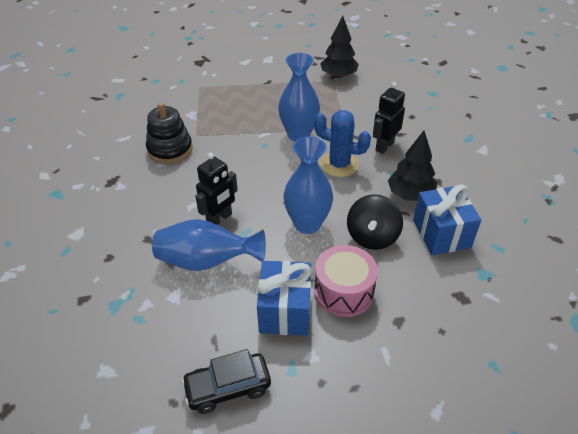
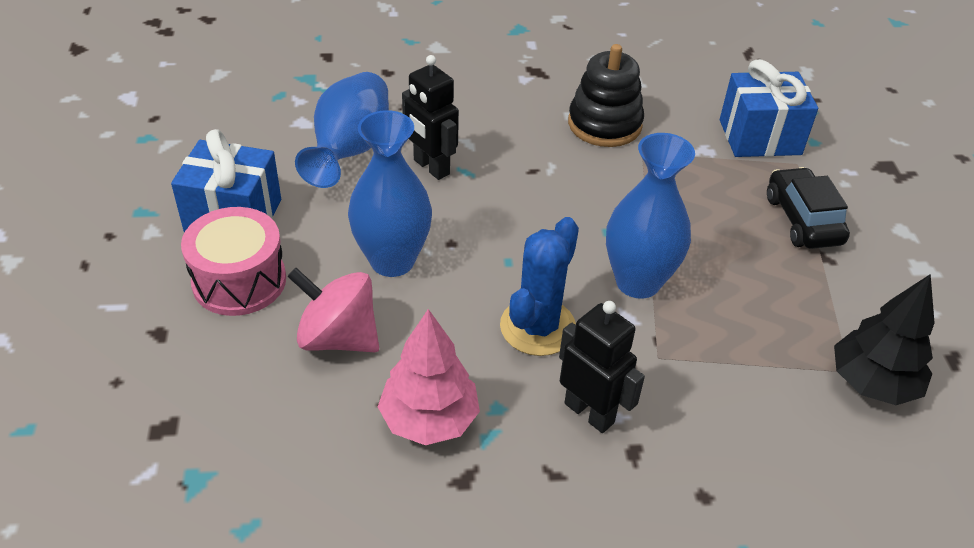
camera: 95 degrees right, 0 degrees up
(228, 388) = (148, 157): black car -> black car (802, 220)
(372, 237) = (338, 337): black spinning top -> pink spinning top
(410, 195) = (429, 420): black tree -> pink tree
(441, 234) = (313, 442): blue gift -> blue gift (760, 137)

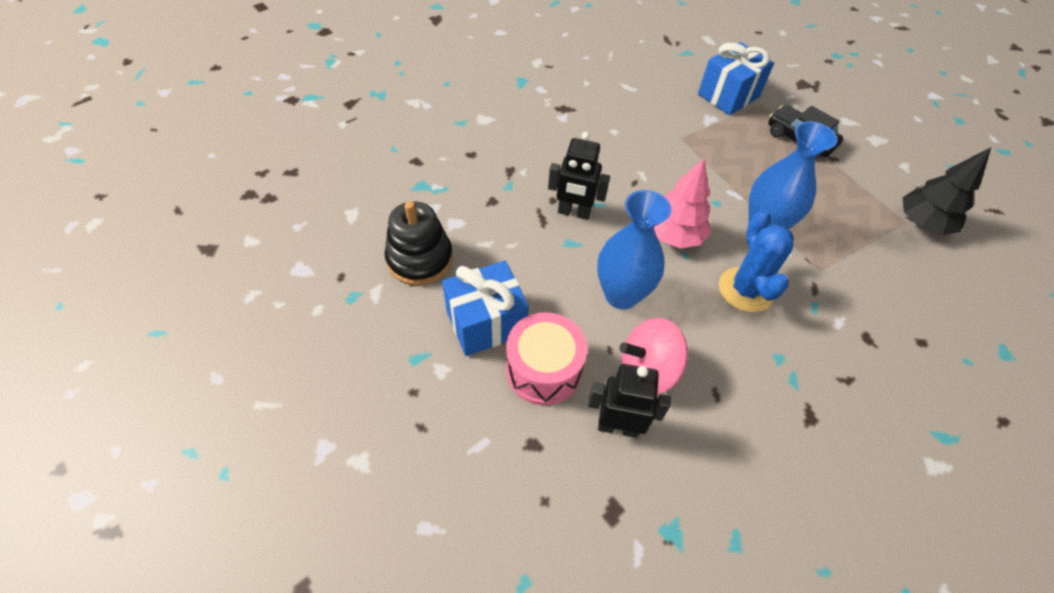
camera: 35 degrees left, 10 degrees up
(350, 151) = (510, 228): blue vase -> none
(429, 420) = (754, 391): pink tree -> pink tree (674, 236)
(589, 413) = (825, 328): black robot -> black robot (618, 426)
(604, 124) = (641, 128): black stacking toy -> black stacking toy (420, 259)

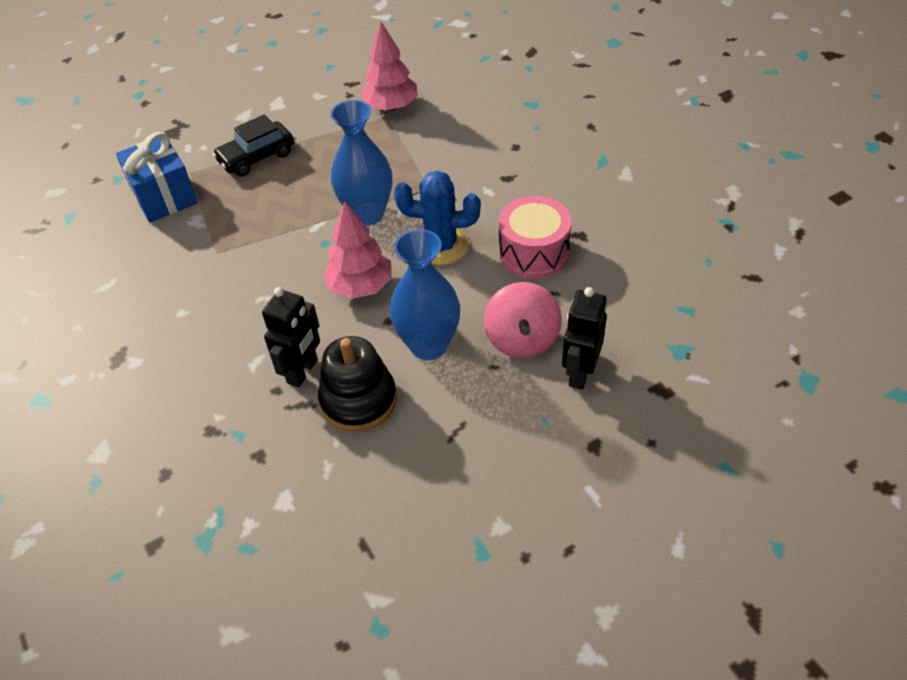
camera: 75 degrees left, 5 degrees down
(420, 259) = (334, 545): black stacking toy -> black stacking toy (358, 400)
(486, 322) = (443, 476): blue gift -> none
(543, 370) = (511, 427): pink drum -> pink drum (533, 252)
(922, 223) = (391, 107): black tree -> pink tree

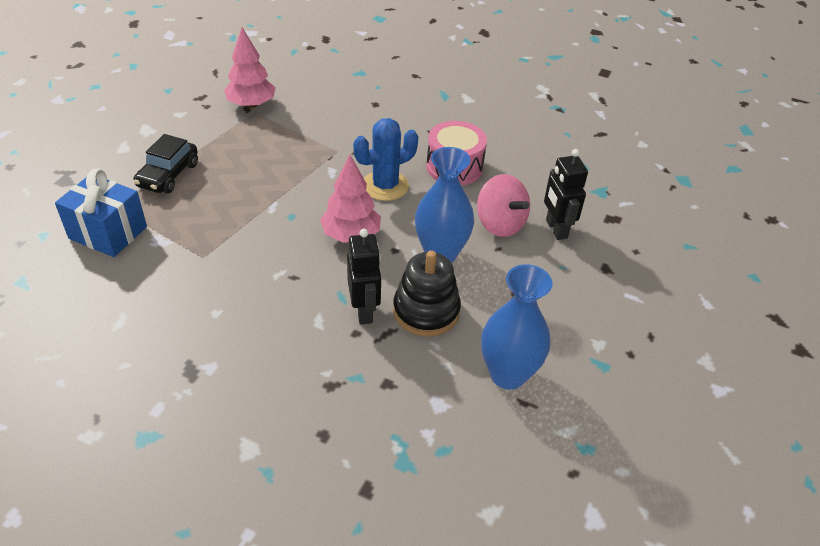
camera: 40 degrees left, 5 degrees down
(367, 214) = (306, 184): blue vase -> blue vase (508, 374)

